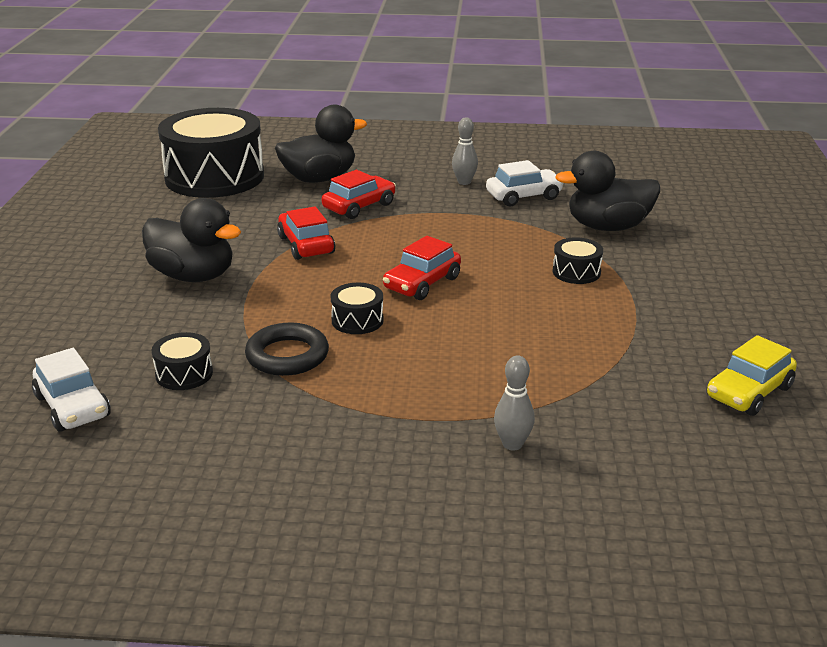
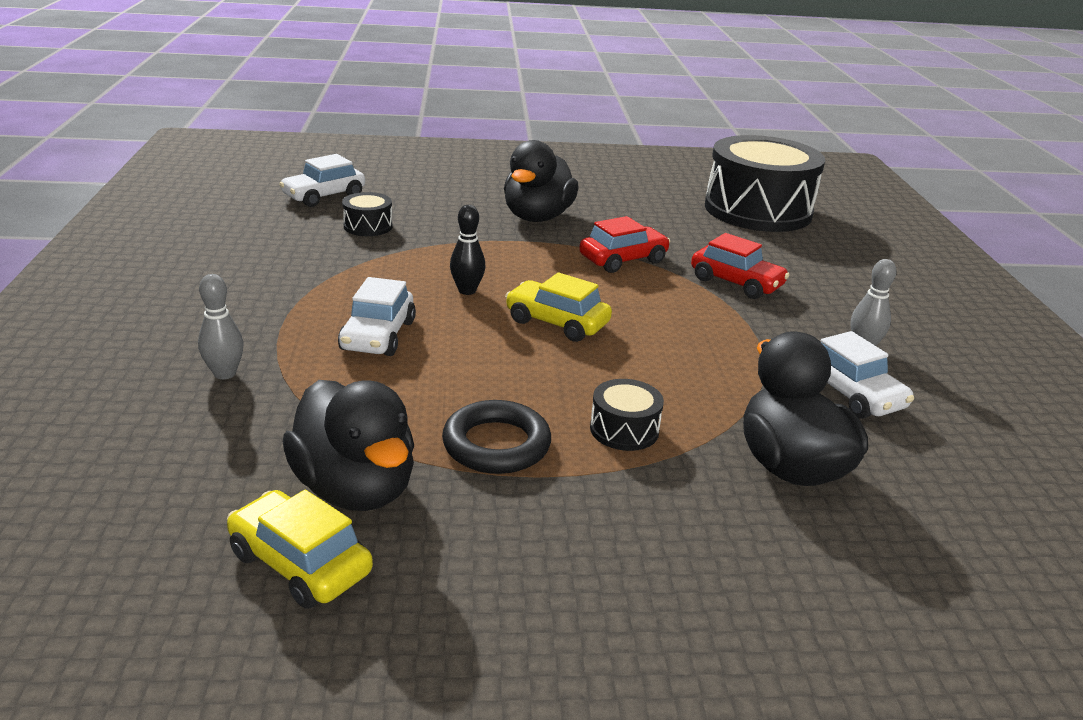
camera: 80 degrees right, 0 degrees up
(287, 355) = (397, 263): black ring -> black ring (496, 444)
(319, 179) = (796, 259): black duck -> black duck (355, 488)
(357, 320) = (467, 291): black drum -> black bowling pin
(422, 283) = (557, 322): red car -> yellow car
(442, 366) = (378, 336): none -> white car

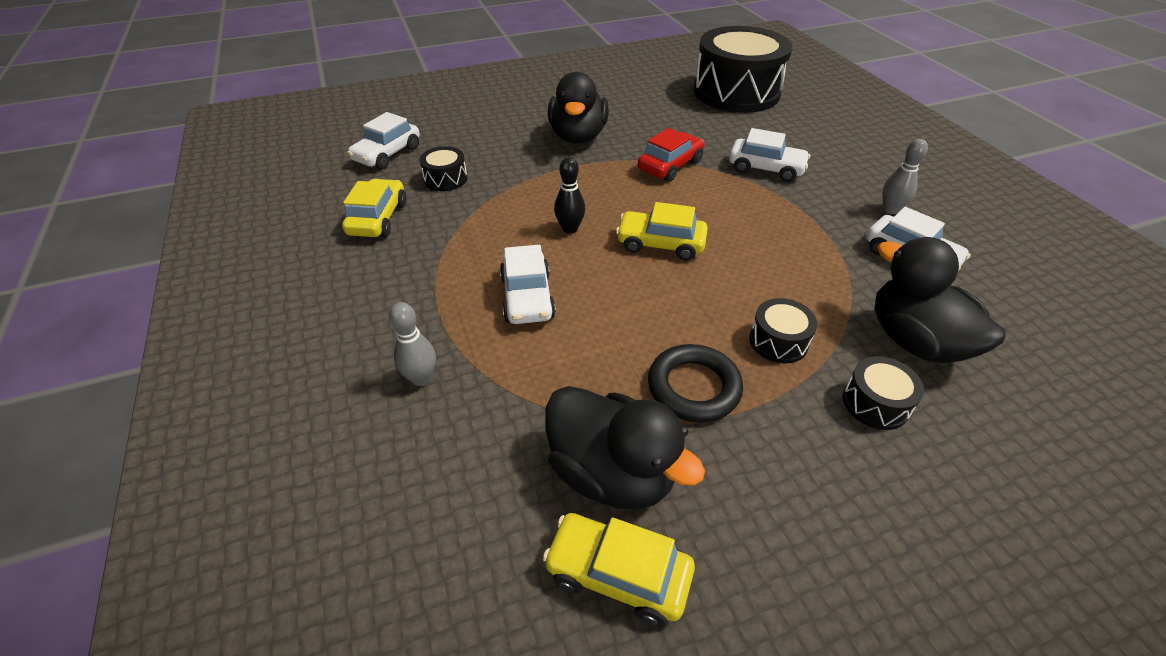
camera: 15 degrees left, 15 degrees up
(276, 245) = (378, 218): none -> yellow car
(694, 506) = (875, 403): none -> black drum
(736, 283) = (766, 168): red car -> white car

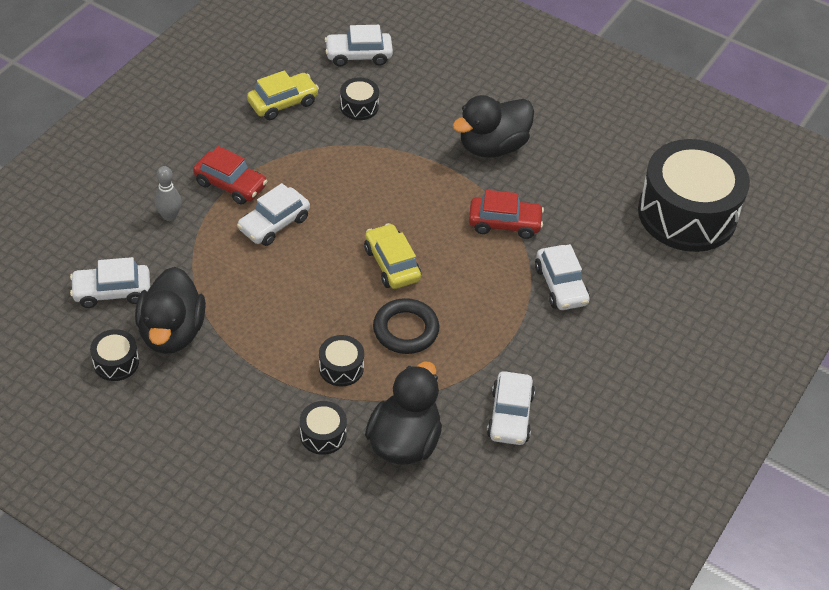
camera: 50 degrees right, 5 degrees up
(436, 304) = (230, 185): none -> red car
(483, 507) = (112, 291): none -> white car
(570, 229) = (364, 206): black bowling pin -> none
(618, 574) = (116, 362): yellow car -> black drum
(693, 387) = (263, 341): black ring -> black ring (405, 330)
(890, 209) = (572, 387): grey bowling pin -> none

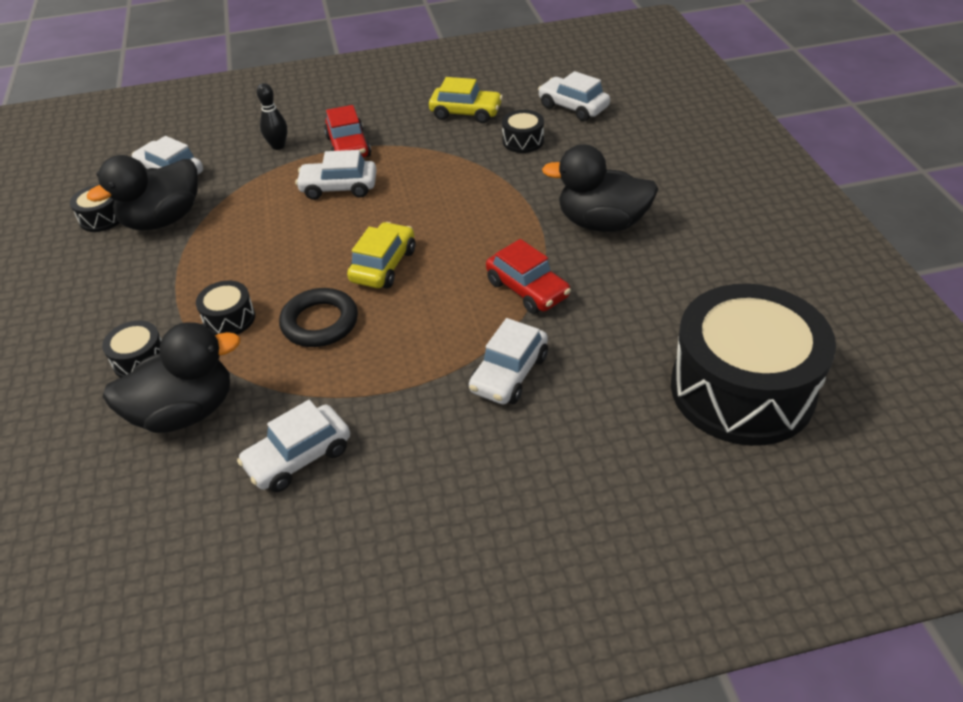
camera: 50 degrees right, 5 degrees down
(169, 216) = (278, 146): grey bowling pin -> black bowling pin

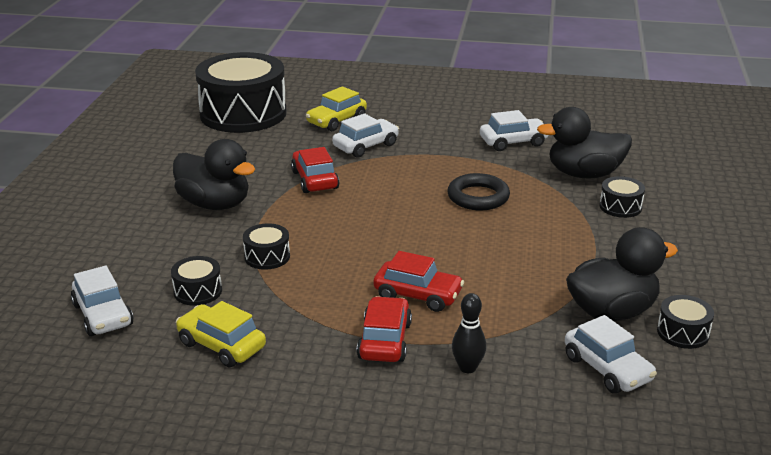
camera: 160 degrees left, 15 degrees down
(229, 319) = (548, 215): black drum -> black drum (267, 257)
(339, 188) = (417, 295): white car -> red car
(383, 265) = (411, 219): yellow car -> yellow car (336, 121)

